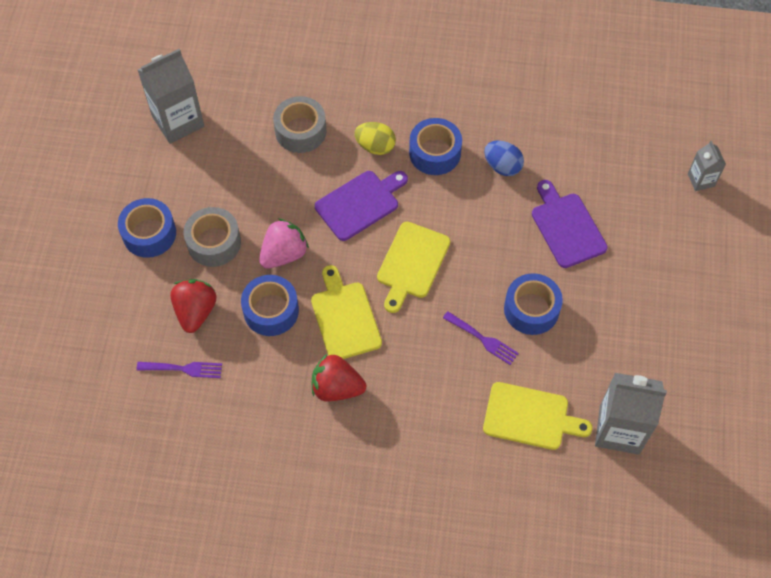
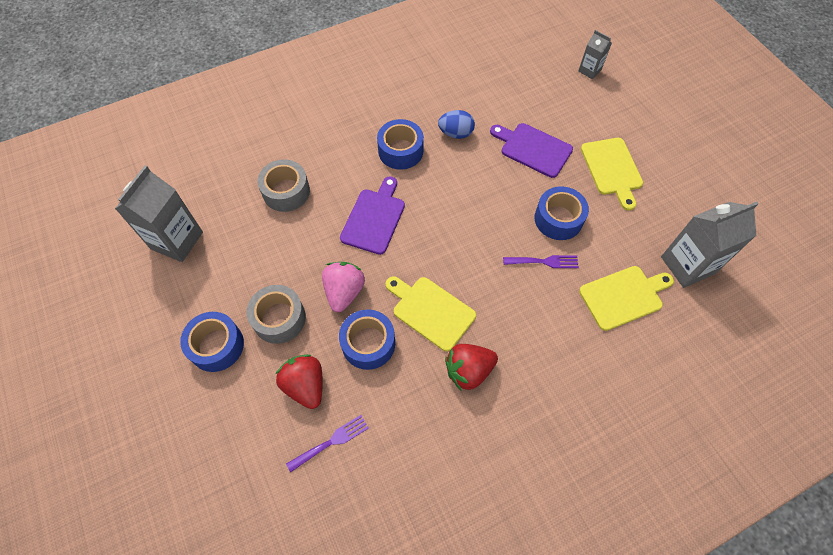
camera: 35 degrees left, 0 degrees up
(375, 146) = (353, 171): yellow egg -> none
(412, 263) = (448, 239): yellow cutting board -> yellow cutting board (612, 169)

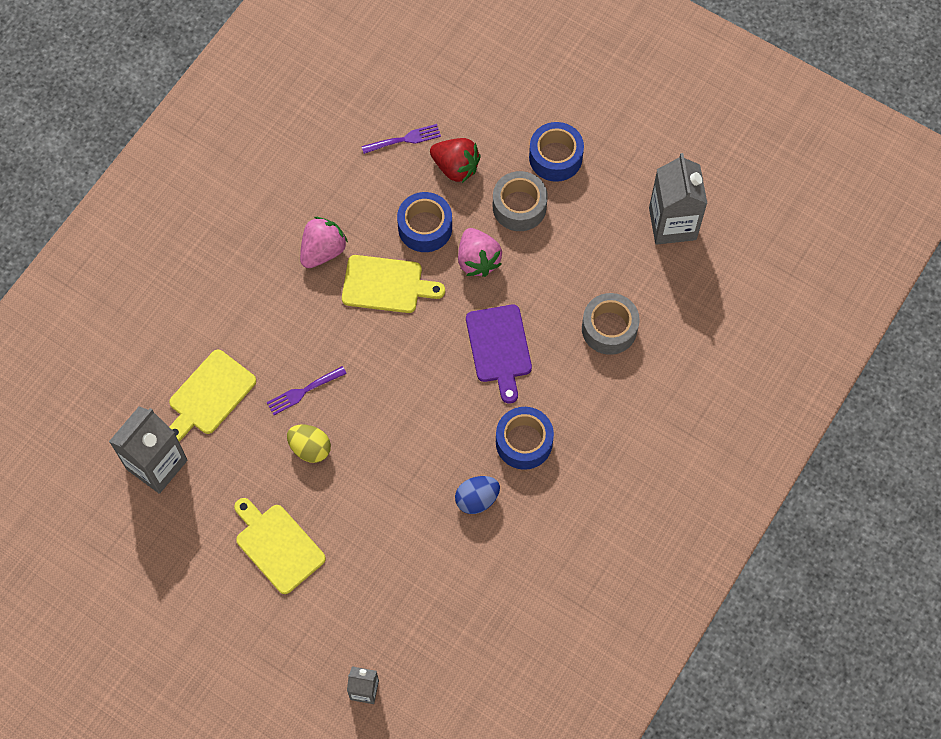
camera: 150 degrees right, 5 degrees up
(331, 441) = (405, 139): purple fork -> purple fork turned 135 degrees counterclockwise
(468, 370) = (323, 251): red strawberry -> pink strawberry
(533, 149) = (378, 526): purple cutting board -> none
(558, 219) = (310, 448): blue tape -> yellow egg

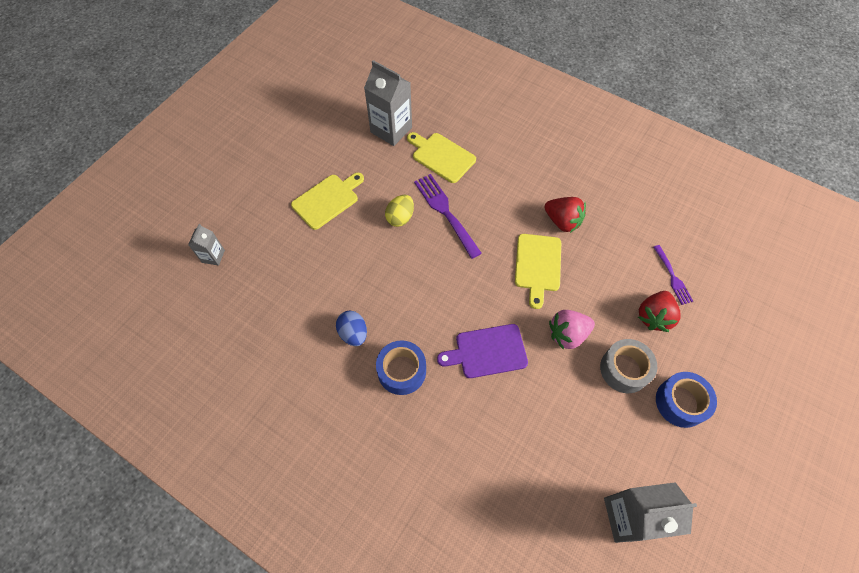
camera: 90 degrees right, 5 degrees down
(303, 391) = (445, 212): purple fork -> purple fork, size x1.69
(323, 251) = (562, 221): pink strawberry -> red strawberry
(425, 227) = (593, 293): blue tape -> none
(609, 328) = (511, 448): grey tape -> none

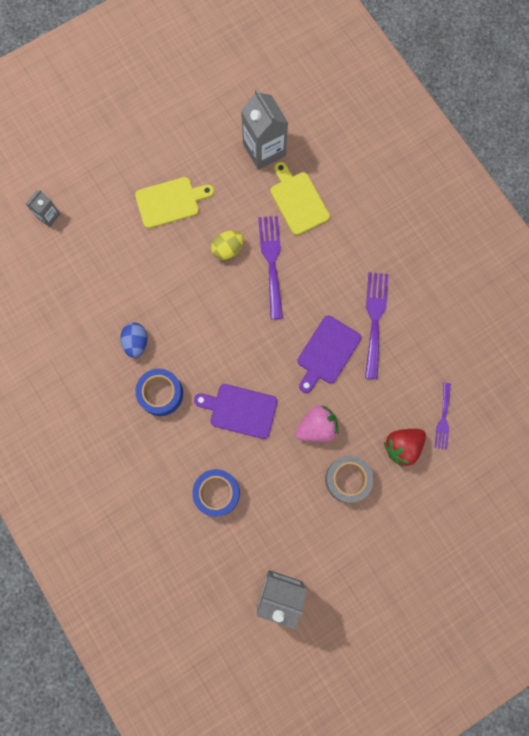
camera: 25 degrees right, 15 degrees up
(537, 265) = (327, 352): yellow cutting board -> purple cutting board
(562, 221) = (374, 319): red strawberry -> purple fork
(567, 334) = (317, 427): pink strawberry -> pink strawberry turned 150 degrees clockwise
(680, 402) = (378, 528): blue tape -> blue tape (217, 493)

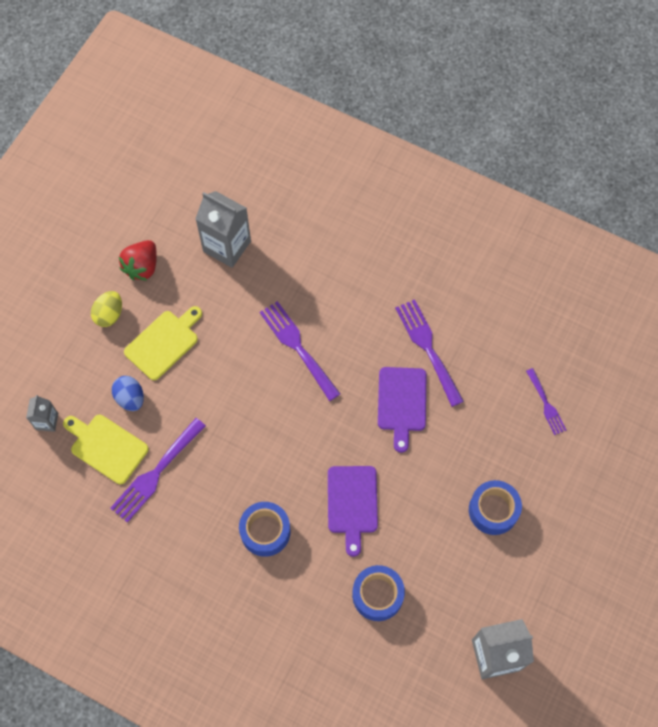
camera: 30 degrees left, 10 degrees down
(105, 302) = (156, 473): none -> purple fork
(136, 342) = (211, 496): blue egg -> blue egg (130, 398)
(228, 249) = (248, 358): yellow egg -> yellow egg (109, 314)
(240, 410) = (352, 503): purple cutting board -> purple cutting board turned 75 degrees counterclockwise
(298, 201) = (288, 277): yellow cutting board -> yellow cutting board (106, 447)
(317, 427) = (435, 478): pink strawberry -> none
(347, 479) = (493, 510): grey tape -> blue tape
(402, 446) = (525, 451): red strawberry -> red strawberry (142, 267)

